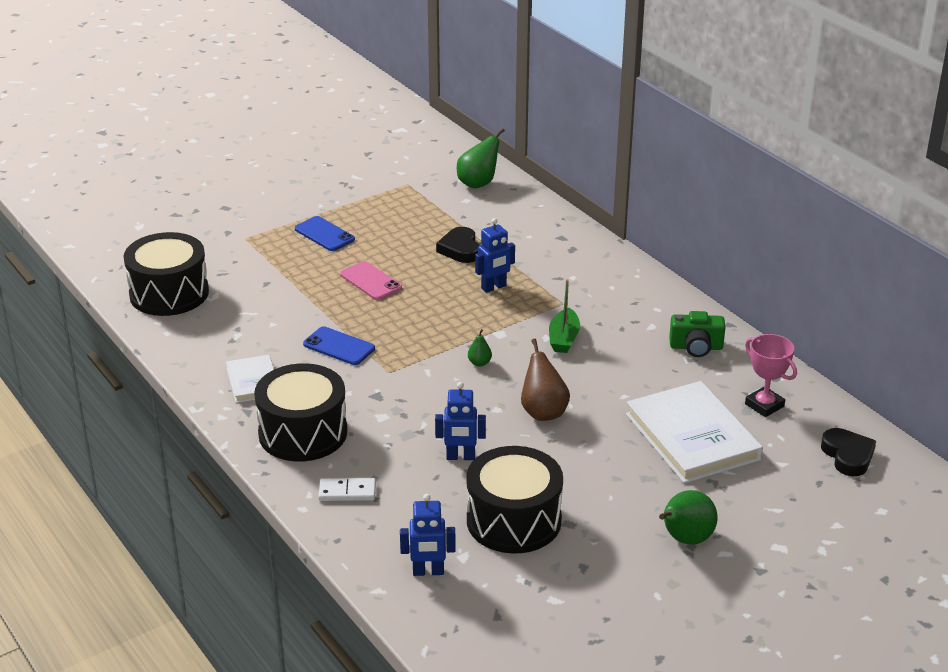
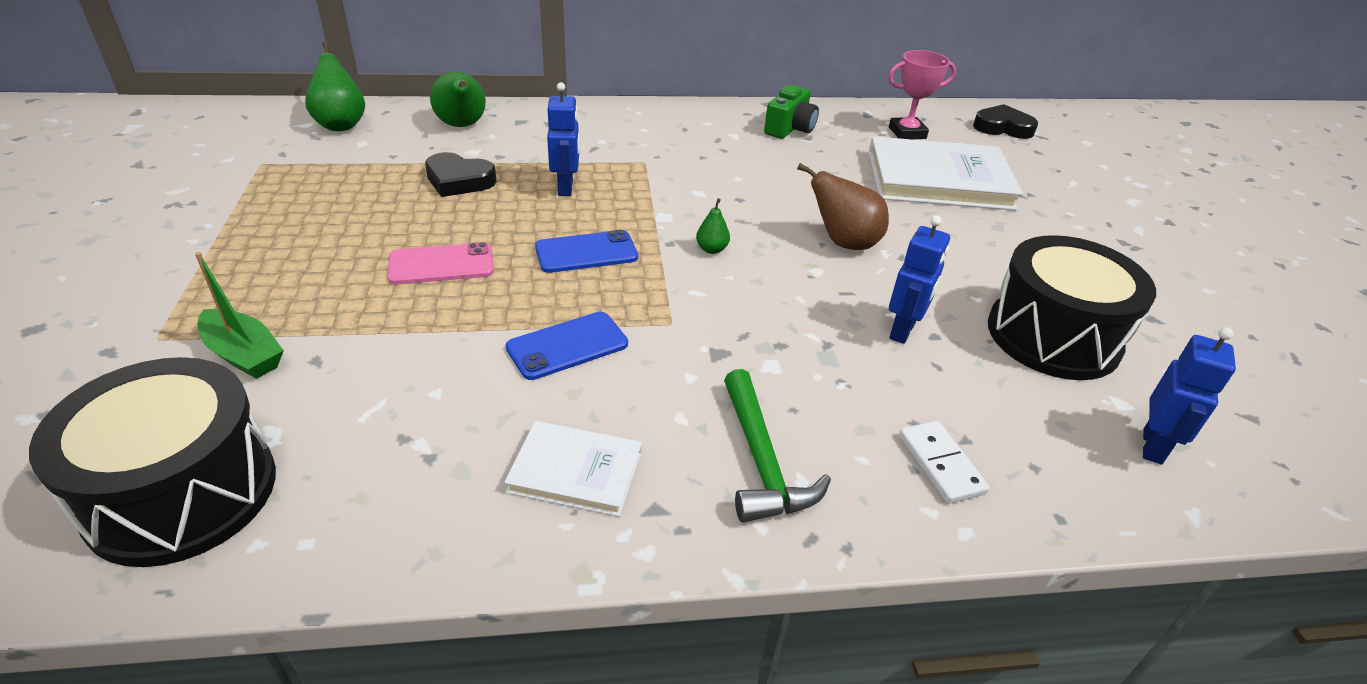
camera: 65 degrees left, 5 degrees up
(303, 433) = (761, 461): black drum -> green hammer
(324, 234) = (271, 262): blue phone -> blue phone (586, 252)
(347, 492) = (941, 464): white domino -> white domino turned 45 degrees counterclockwise
(563, 338) = (712, 184): green boat -> green boat (244, 354)
(685, 539) = (1112, 242): green pear -> green pear (462, 126)

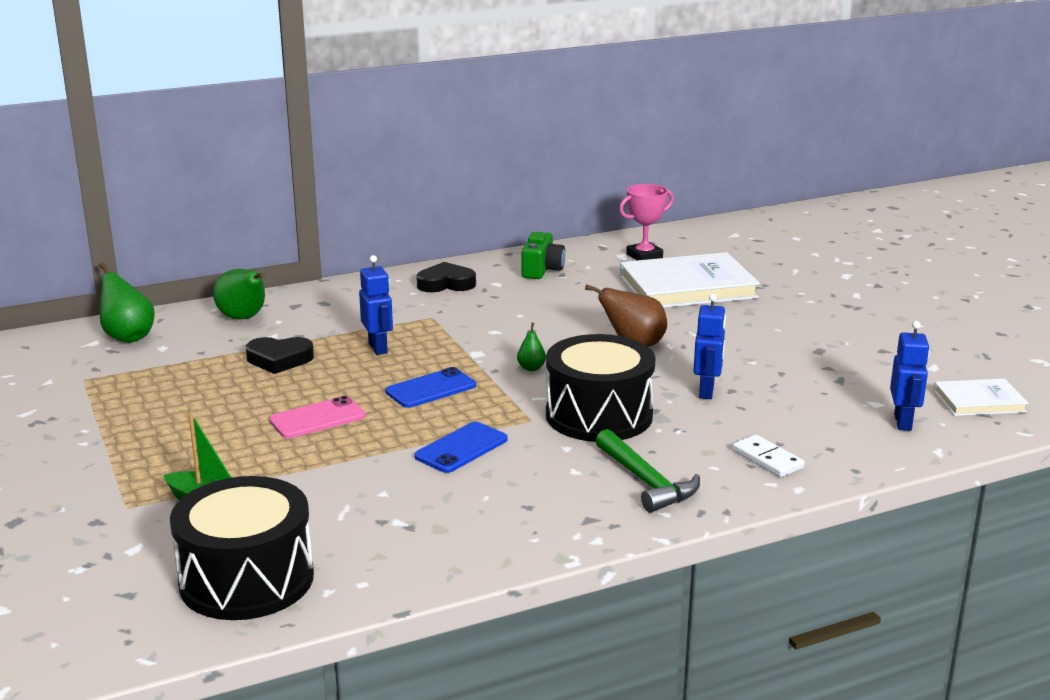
camera: 15 degrees left, 15 degrees down
(575, 472) = (521, 513): white book -> white book (979, 401)
(1002, 127) = (722, 238): black heart -> black heart (446, 284)
(1053, 336) = (816, 374): black drum -> black drum (599, 415)

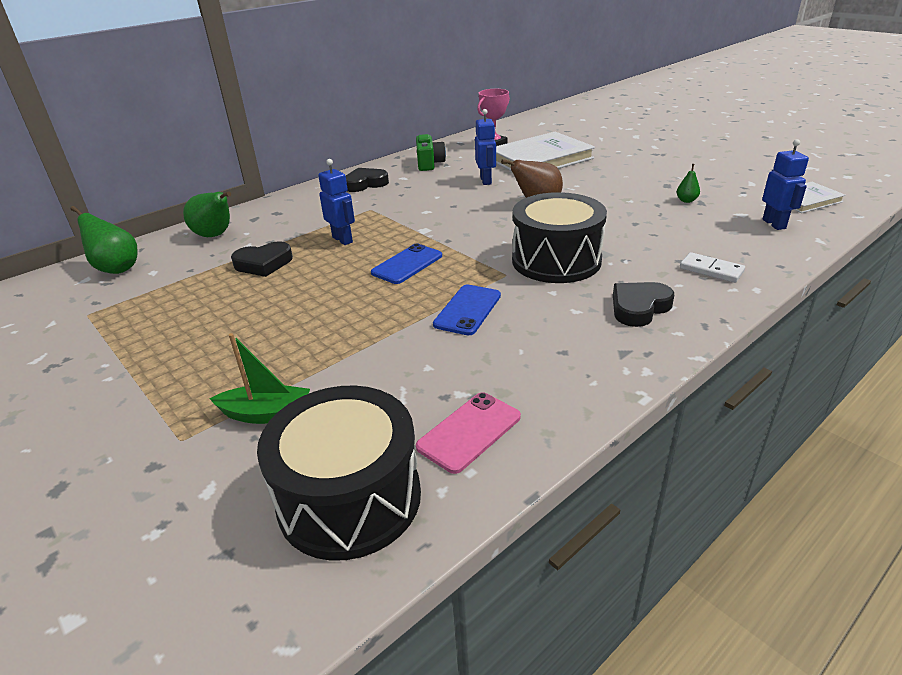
camera: 15 degrees left, 10 degrees up
(317, 418) = (325, 308): pink phone -> pink phone (469, 432)
(531, 368) = (475, 233): green pear -> green pear (686, 200)
(646, 481) = (639, 308): green hammer -> black heart
(707, 392) = (619, 227): blue robot -> blue robot (486, 181)

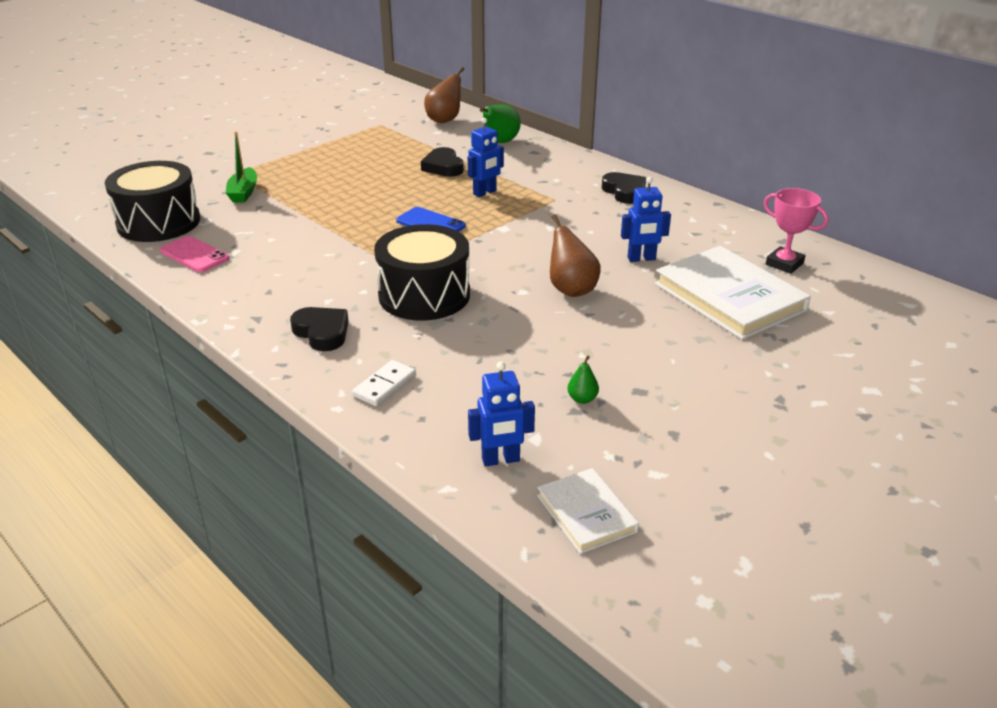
camera: 85 degrees right, 0 degrees up
(117, 269) = (445, 120): green pear -> brown pear
(429, 164) = (695, 223): green camera -> none
(468, 310) = (344, 252): blue phone -> none

